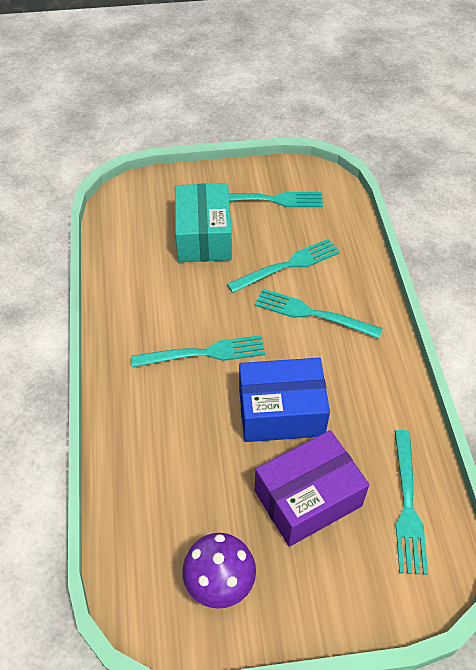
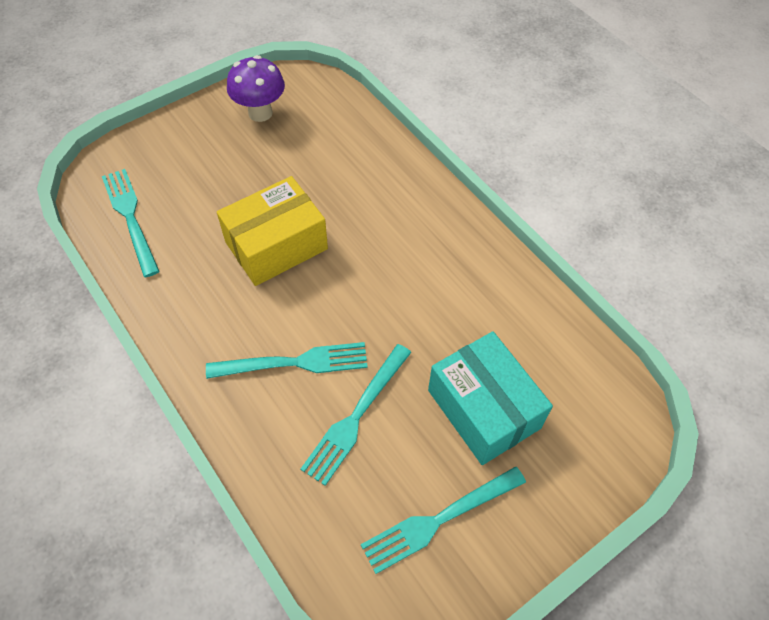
camera: 150 degrees right, 5 degrees up
(204, 353) = (383, 267): turquoise fork -> none
(281, 412) = (276, 245): blue box -> yellow box
(308, 498) = (219, 189): purple box -> none

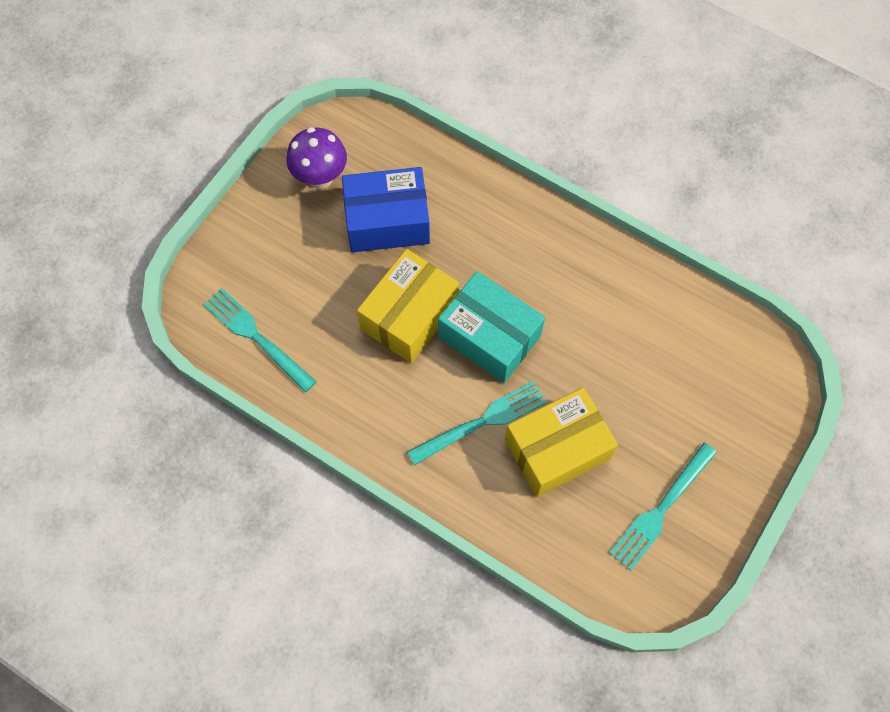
camera: 20 degrees left, 10 degrees up
(299, 163) = (387, 221): none -> blue box
(356, 416) = (557, 449): turquoise fork -> yellow box
(483, 409) = (658, 403): turquoise box -> turquoise box (489, 336)

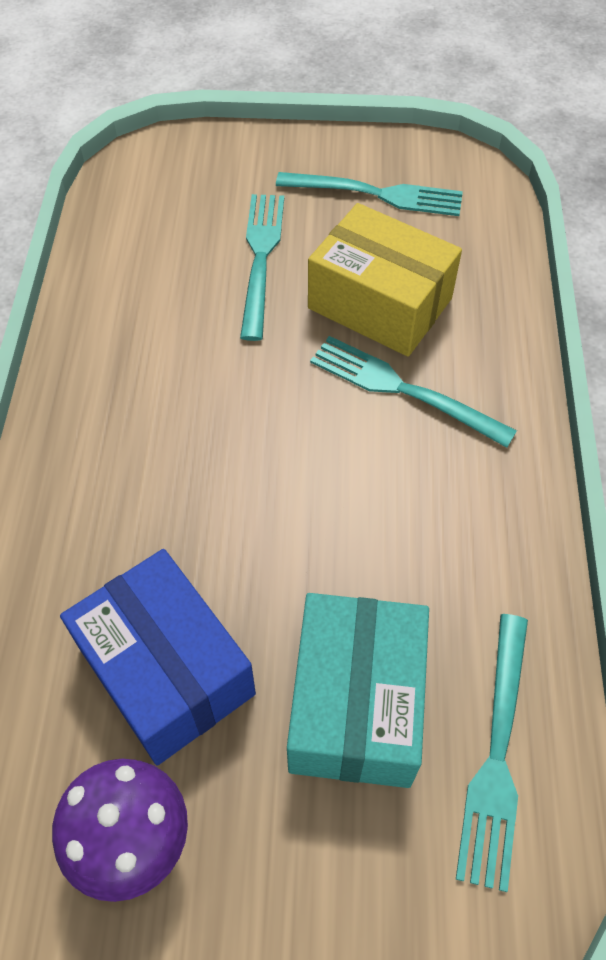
camera: 120 degrees left, 10 degrees down
(409, 315) = (312, 549): yellow box -> none
(489, 336) = (279, 436): turquoise box -> turquoise box (356, 704)
(637, 398) = (260, 258): none -> turquoise fork

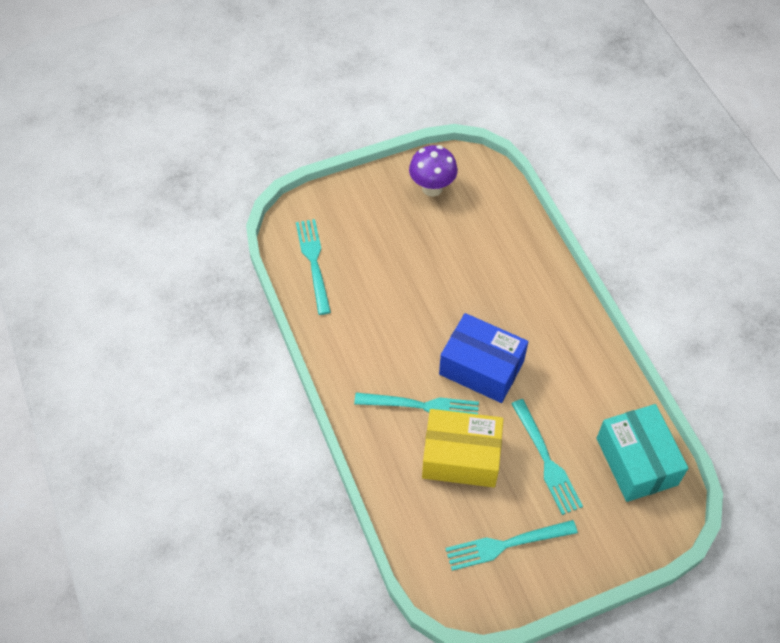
camera: 155 degrees right, 0 degrees up
(166, 671) = (456, 240): blue box -> blue box (481, 367)
(356, 704) = (375, 258): turquoise box -> turquoise box (636, 461)

